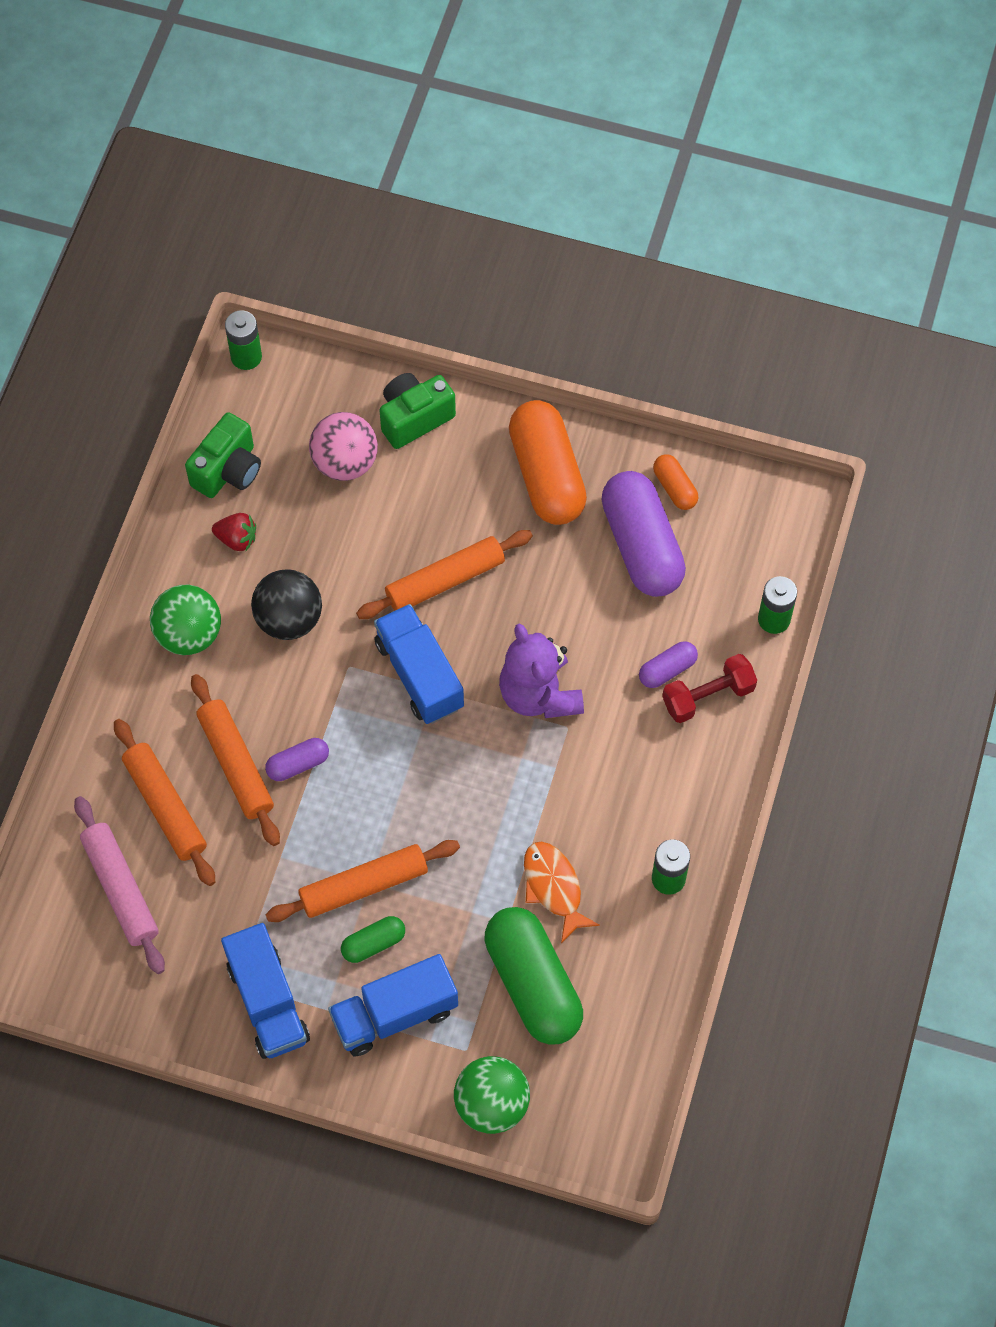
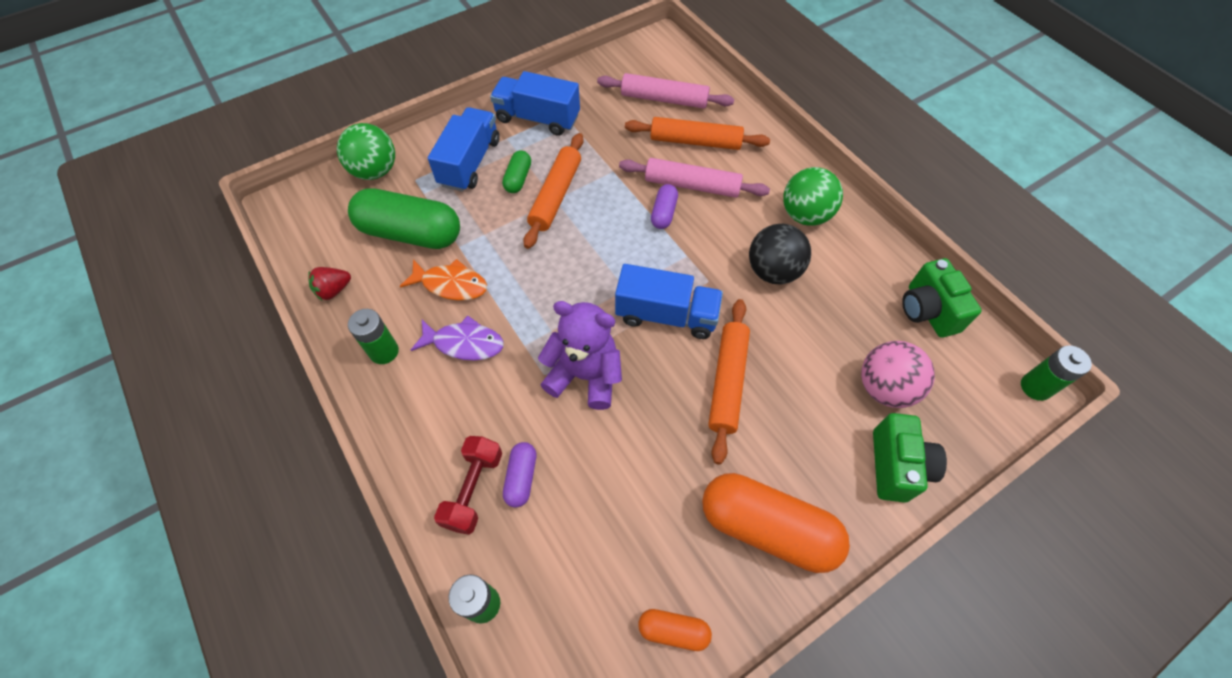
camera: 130 degrees right, 5 degrees down
(236, 764) = (692, 185): orange rolling pin -> pink rolling pin
(237, 539) = (862, 281): red strawberry -> red strawberry (333, 290)
(599, 819) = (464, 343): none -> purple fish
(641, 546) = (641, 551): purple capsule -> none

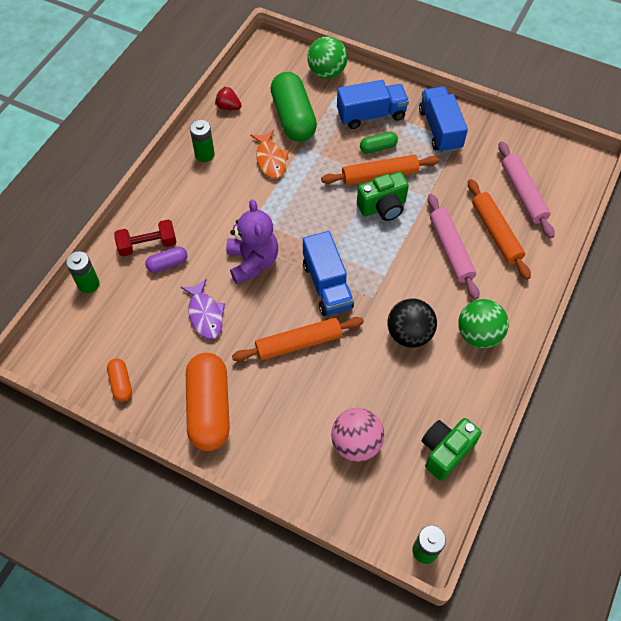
camera: 60 degrees right, 0 degrees up
(464, 343) = (235, 189): purple fish -> purple fish (205, 314)
(663, 213) = (412, 244): purple capsule -> none
(896, 466) = (298, 471): green camera -> green camera (383, 207)

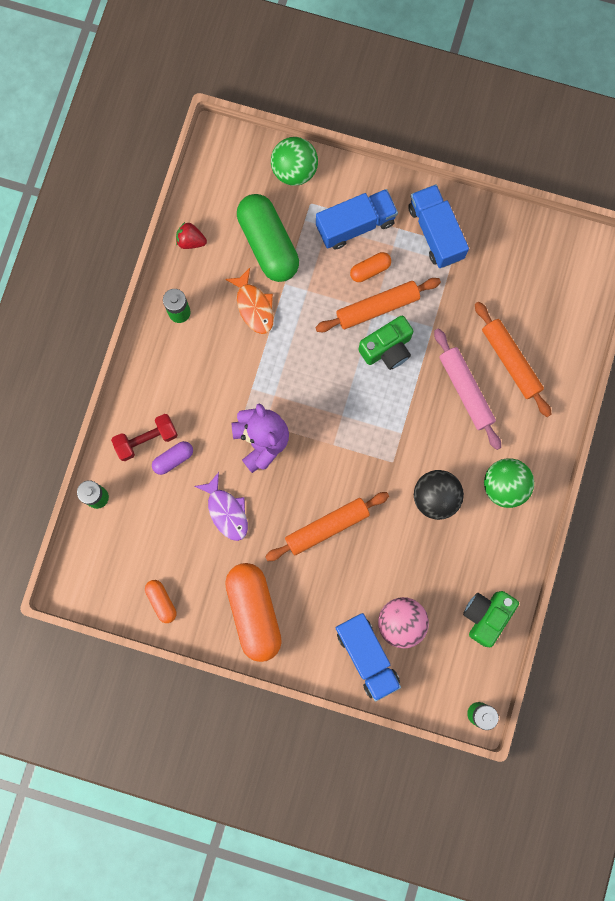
camera: 10 degrees left, 20 degrees up
(327, 285) = (344, 455): blue truck -> blue truck (367, 656)
(378, 147) = (370, 270): green capsule -> orange capsule
(523, 194) = (535, 305): pink rolling pin -> none

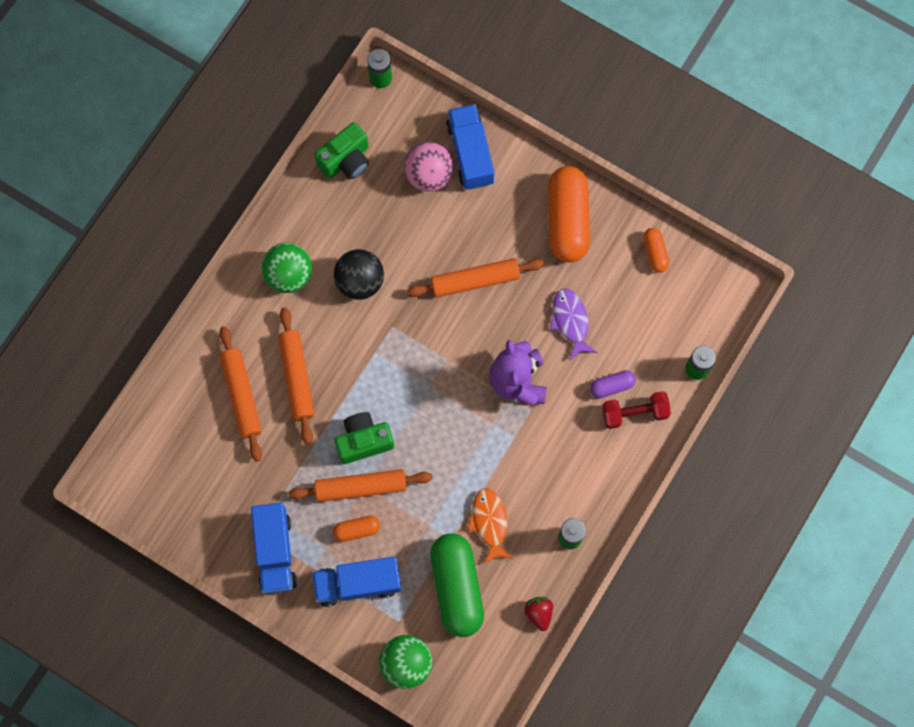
camera: 165 degrees left, 5 degrees down
(191, 241) = (539, 613): red strawberry -> red strawberry turned 135 degrees counterclockwise
(466, 390) = (296, 378): pink rolling pin -> orange rolling pin

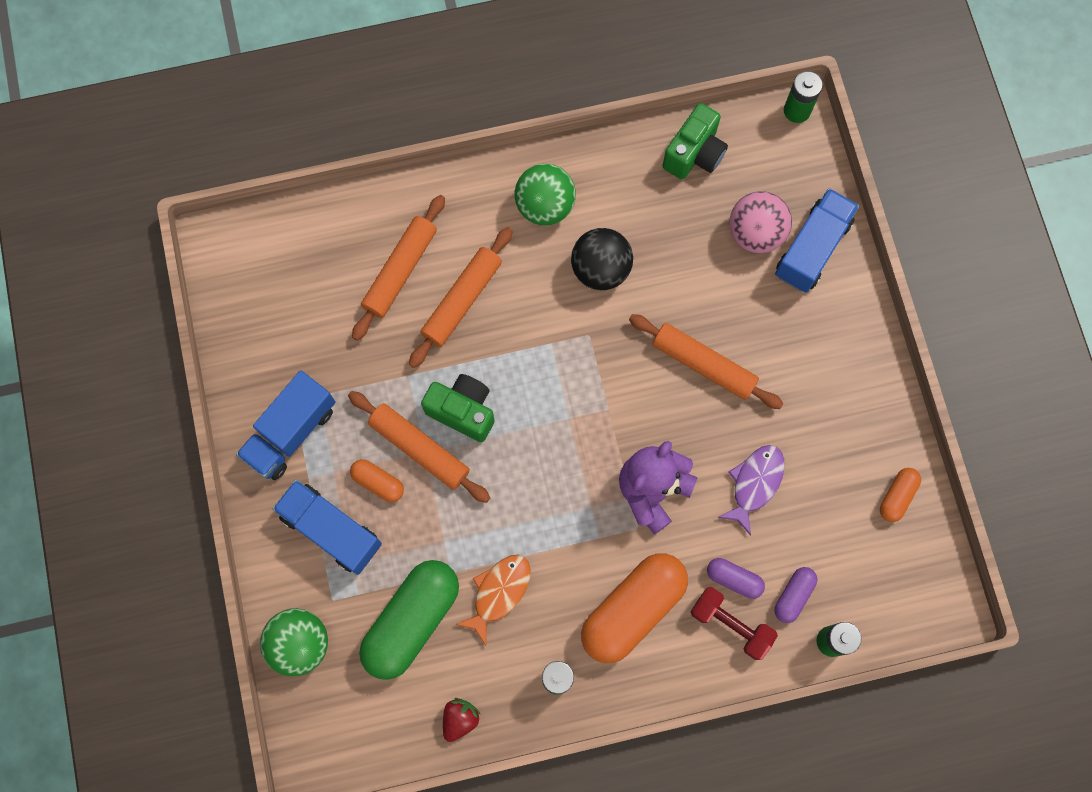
camera: 45 degrees right, 0 degrees up
(346, 160) = (694, 154): green camera -> green camera turned 60 degrees counterclockwise
(567, 220) = (843, 390): orange capsule -> orange capsule (632, 609)
(652, 363) = (793, 596): none -> purple capsule

